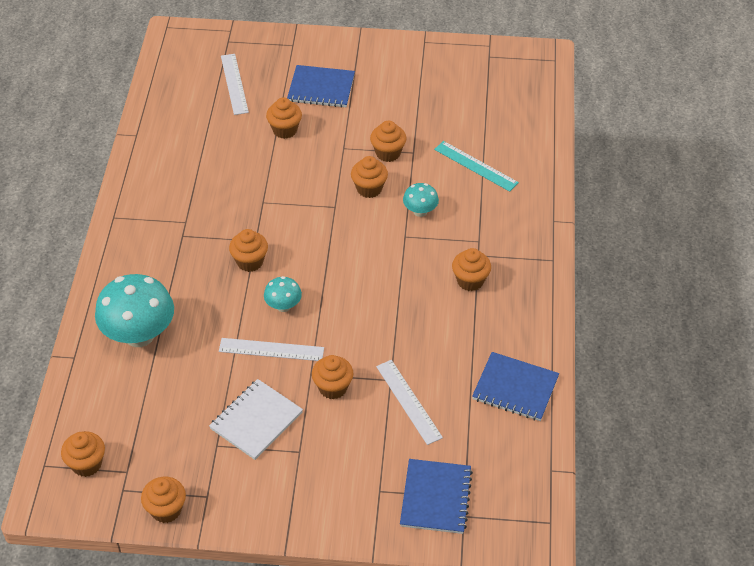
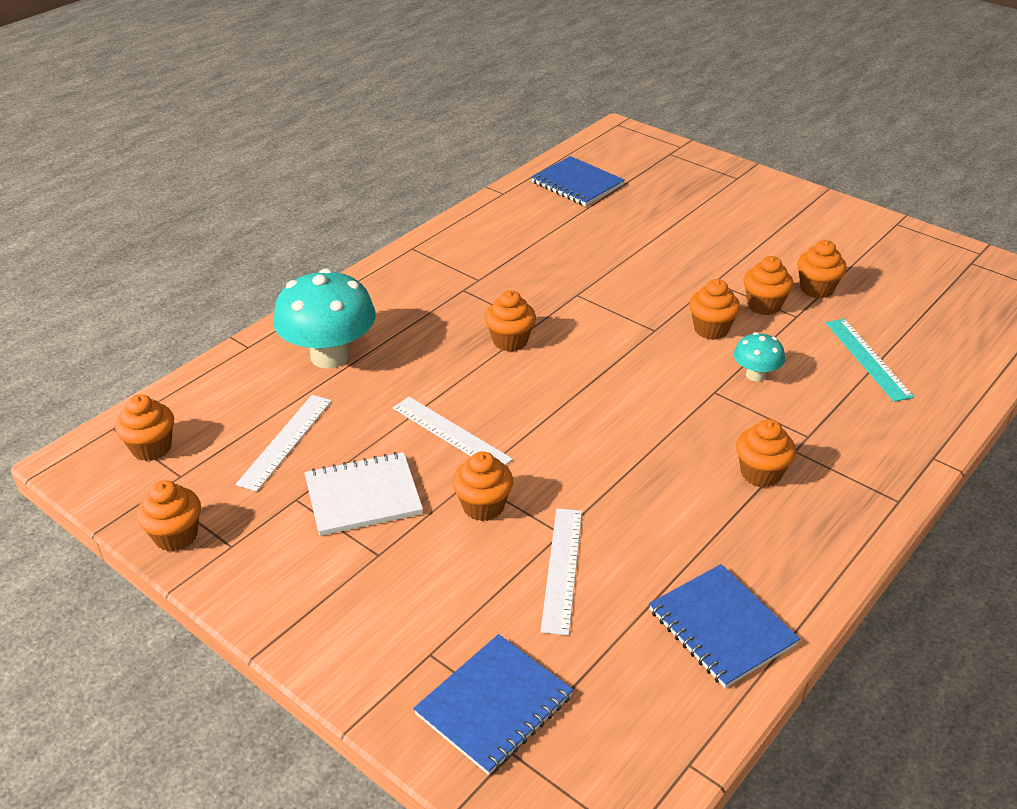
camera: 35 degrees right, 10 degrees down
(234, 84) = (643, 188): white ruler -> white ruler (286, 441)
(283, 306) = (506, 397): turquoise mushroom -> none
(285, 130) = (661, 243): orange cupcake -> orange cupcake (816, 289)
(321, 88) = (736, 222): blue notebook -> blue notebook (577, 184)

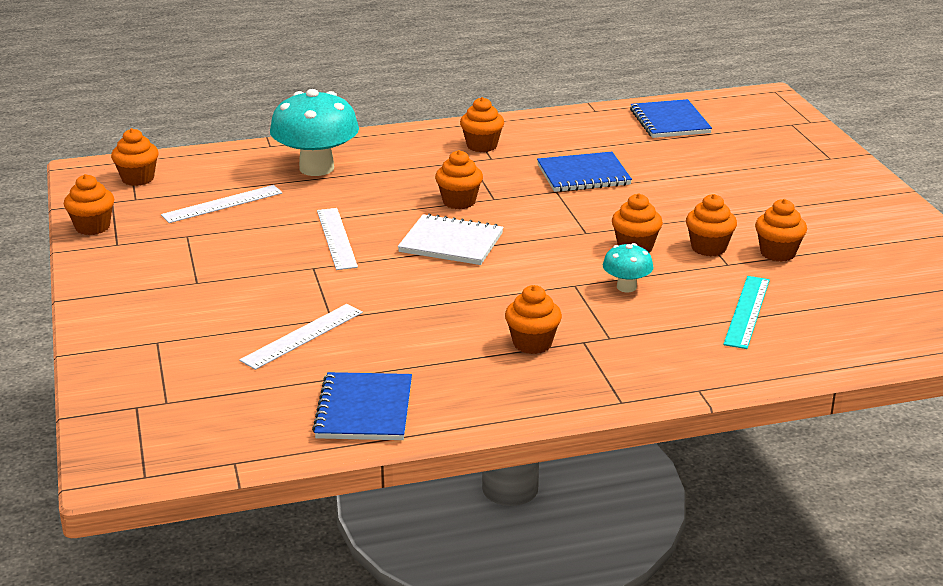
camera: 35 degrees right, 10 degrees down
(363, 496) = (230, 250): white notebook -> white notebook (451, 243)
(483, 506) = (299, 284): orange cupcake -> orange cupcake (482, 146)
(494, 705) = (158, 381): blue notebook -> blue notebook (583, 175)

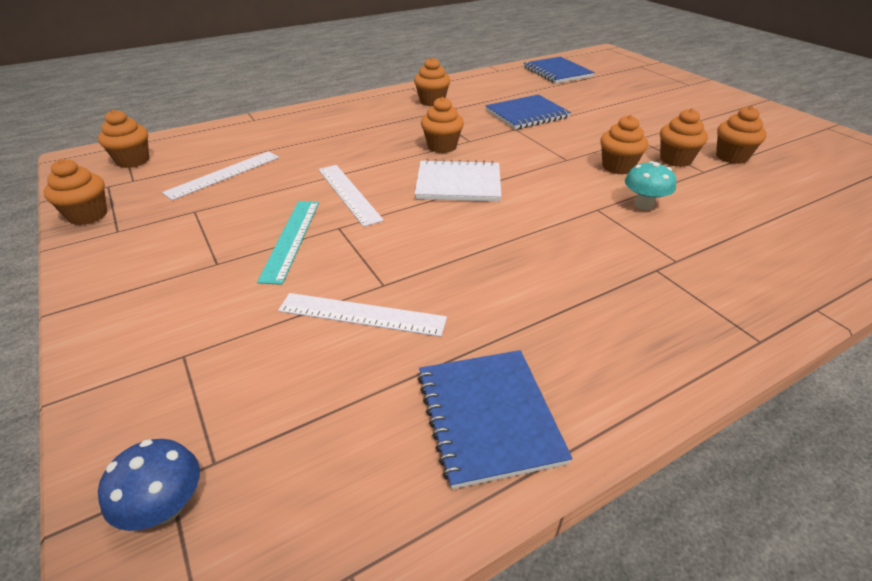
camera: 15 degrees left, 10 degrees up
(132, 417) = (166, 507): none -> blue mushroom
(302, 336) = (362, 314): white ruler -> white ruler turned 75 degrees clockwise
(316, 168) = (302, 133): turquoise mushroom -> none
(532, 343) = (610, 281): orange cupcake -> none
(747, 311) = (766, 213): turquoise ruler -> turquoise ruler (291, 239)

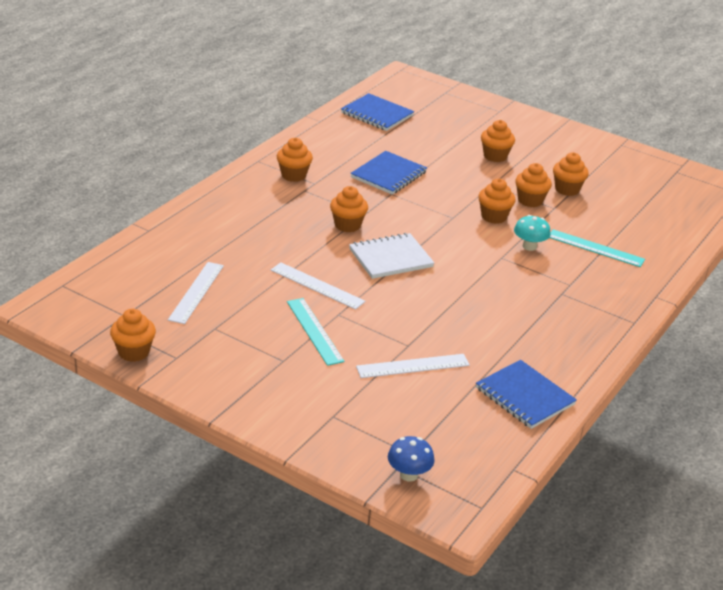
camera: 30 degrees left, 5 degrees down
(133, 161) = (96, 298): orange cupcake -> orange cupcake (495, 156)
(740, 224) = (595, 248): none -> turquoise ruler

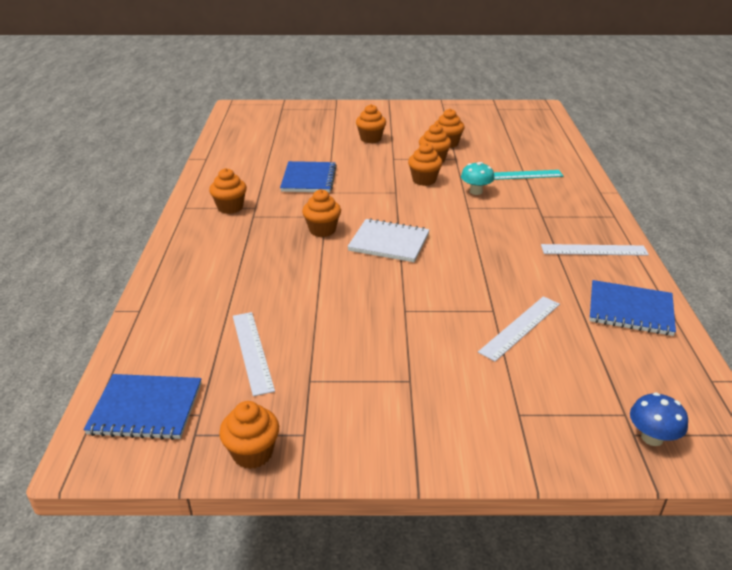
camera: 30 degrees left, 0 degrees up
(314, 331) = (404, 336): turquoise ruler -> none
(317, 286) = (357, 293): white ruler -> white ruler (594, 250)
(377, 114) = (247, 139): blue notebook -> blue notebook (146, 408)
(391, 258) = (389, 242): white notebook -> white notebook turned 75 degrees clockwise

